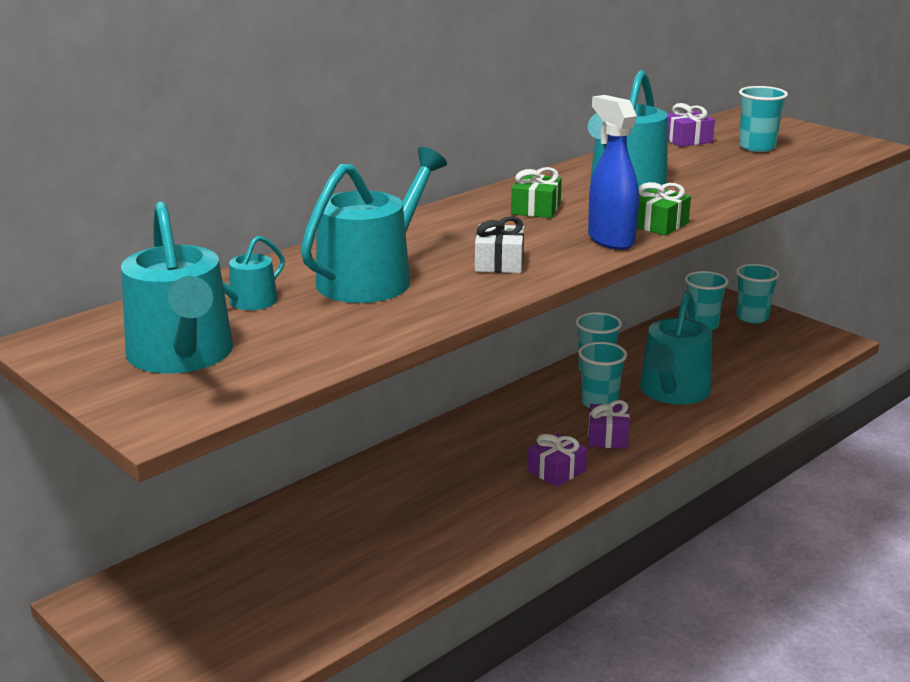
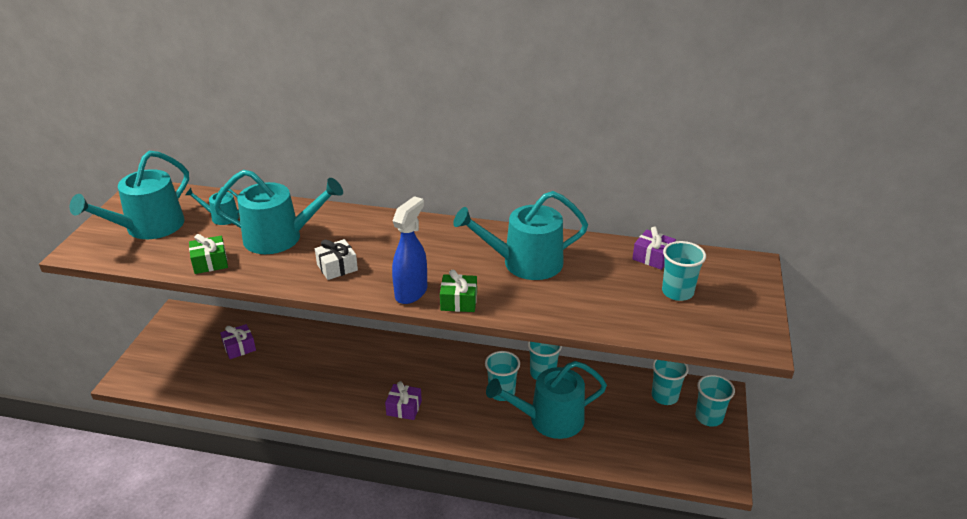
camera: 55 degrees right, 10 degrees up
(536, 209) = (439, 248): green gift -> green gift (210, 262)
(607, 437) = (462, 413): purple gift -> purple gift (239, 347)

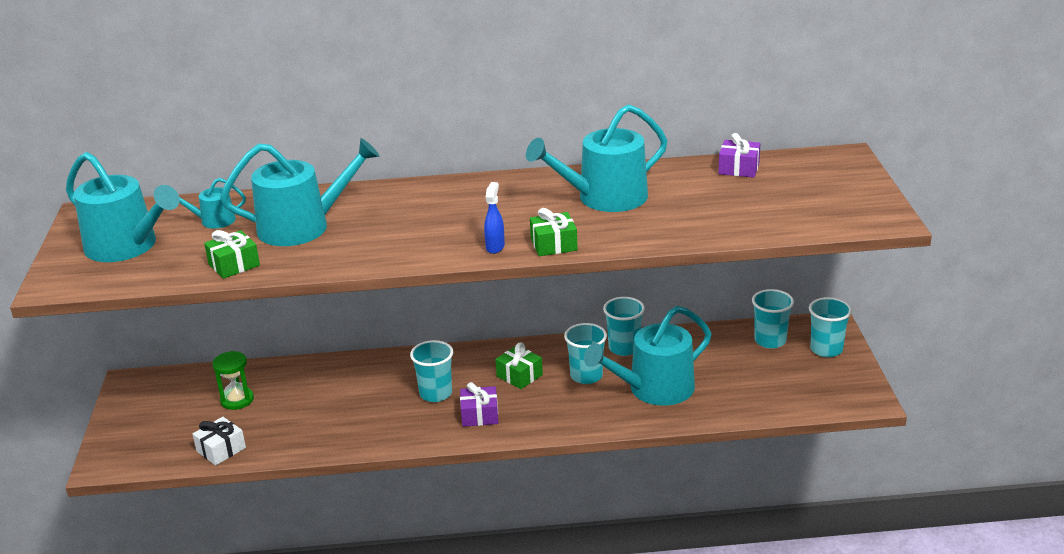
camera: 15 degrees left, 5 degrees down
(148, 227) = (127, 246): turquoise watering can -> turquoise watering can turned 75 degrees counterclockwise
(239, 347) = (237, 400): purple gift -> green hourglass
(337, 267) = (392, 241): white gift -> white gift (221, 449)
(411, 292) = (495, 247): blue spray bottle -> blue spray bottle, size x0.56
(450, 379) = (519, 375): none -> green gift
(677, 292) = (782, 193): turquoise cup -> turquoise cup (436, 393)

